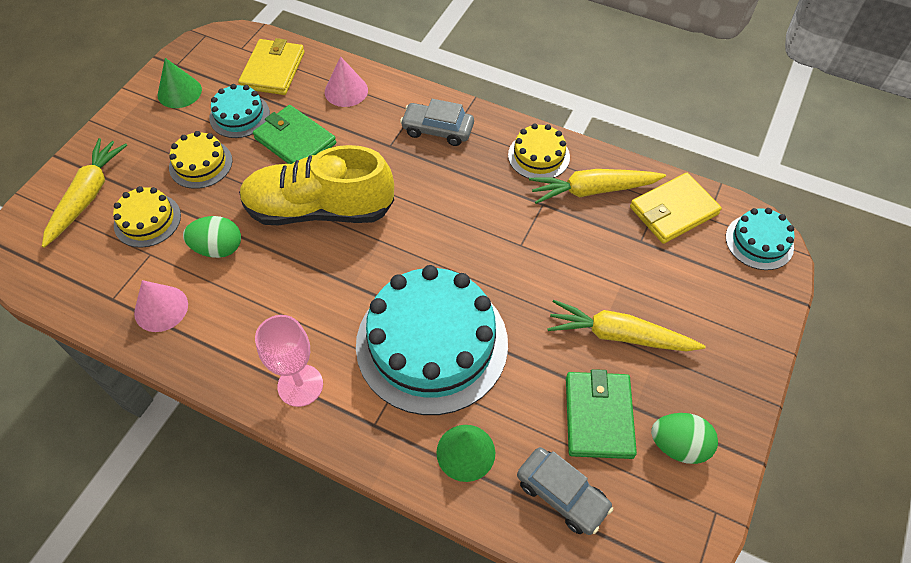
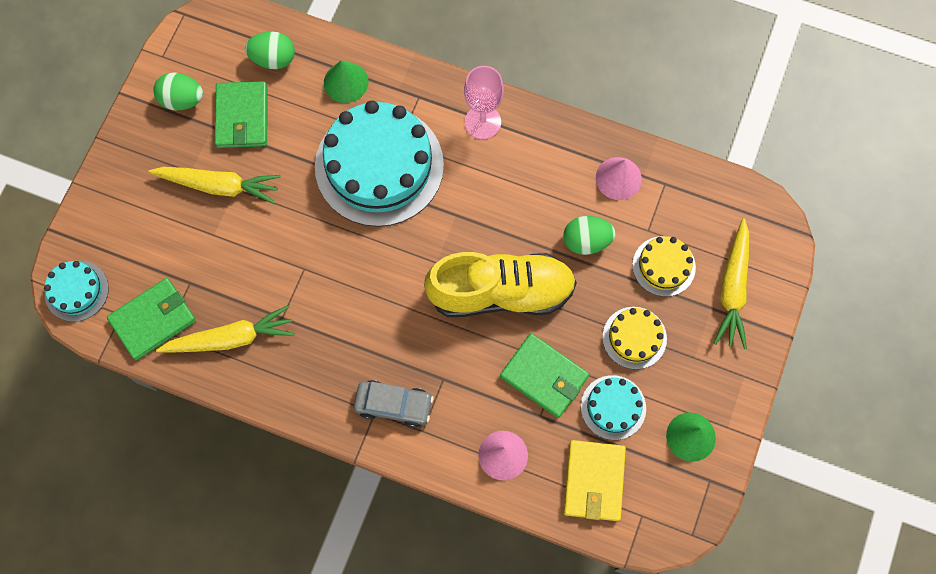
camera: 175 degrees right, 15 degrees up
(538, 156) = (285, 378): yellow cake -> none
(562, 494) = (273, 59): grey car -> green egg
(673, 211) = (153, 320): yellow wallet -> green wallet

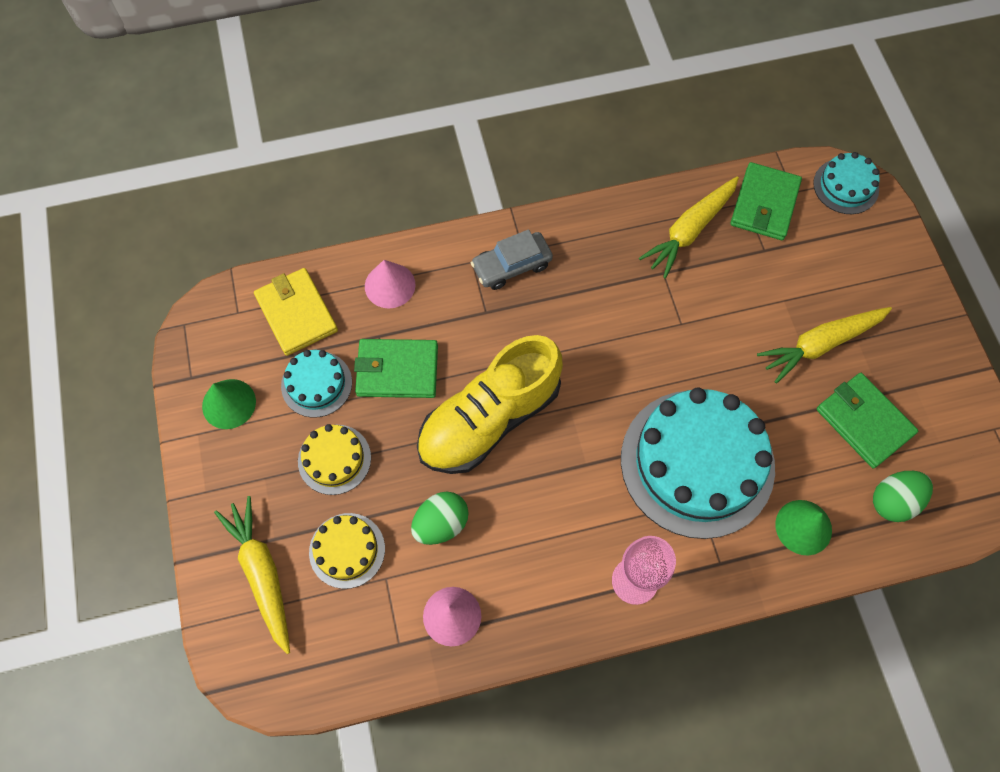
camera: 145 degrees right, 5 degrees down
(182, 100) = (932, 399): green egg -> none

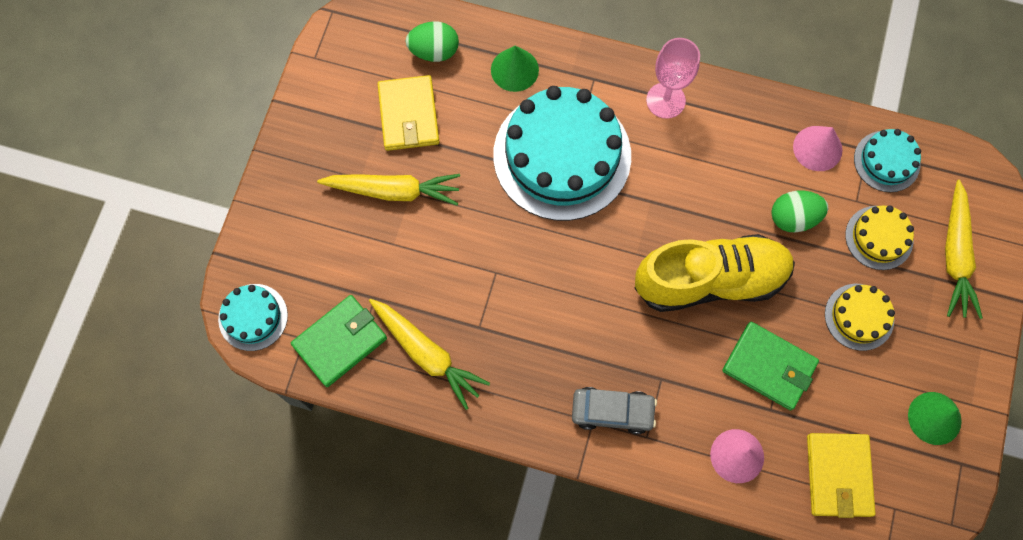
camera: 150 degrees left, 5 degrees up
(316, 384) = (847, 393): turquoise cake -> turquoise cake (886, 161)
(689, 231) = (427, 354): yellow carrot -> yellow carrot turned 60 degrees clockwise
(864, 421) = (408, 115): green wallet -> yellow wallet

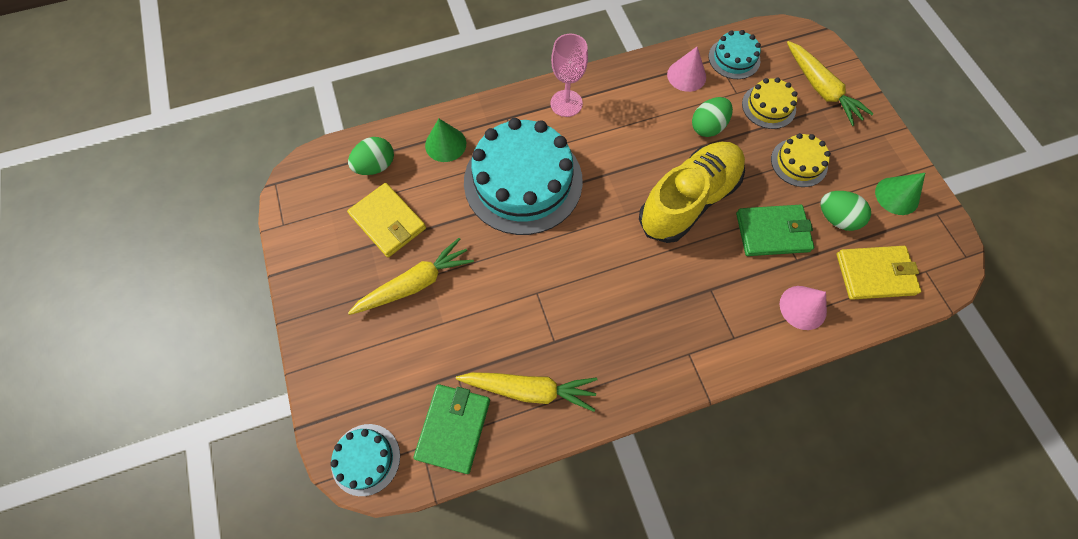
camera: 35 degrees left, 5 degrees down
(612, 411) = (696, 336): grey car -> none
(838, 475) = (875, 274): yellow wallet -> yellow wallet turned 60 degrees counterclockwise
(847, 397) = (836, 218): none -> green egg

